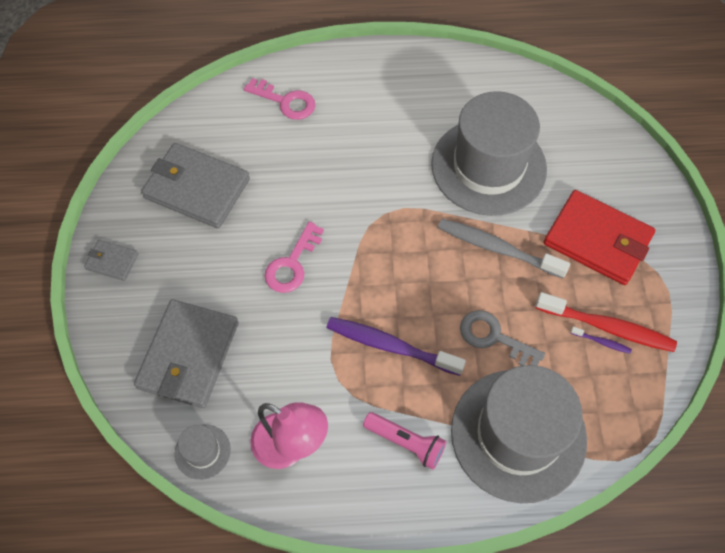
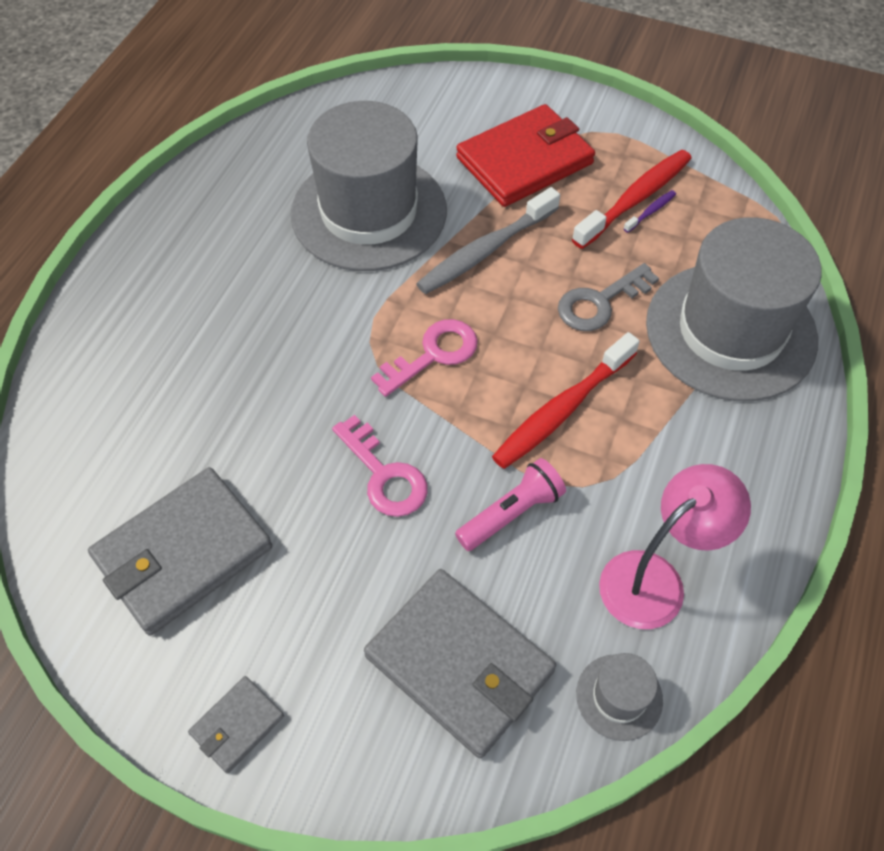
camera: 65 degrees left, 5 degrees down
(285, 101) = (114, 384): pink key -> pink key (432, 355)
(390, 346) = (562, 410): purple toothbrush -> red toothbrush
(406, 442) = (699, 445): pink flashlight -> pink flashlight (511, 513)

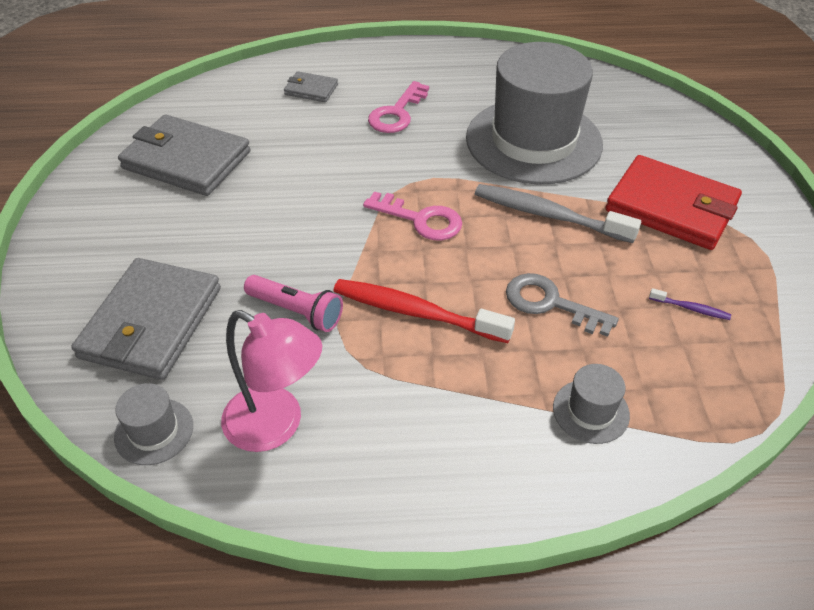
camera: 65 degrees right, 10 degrees down
(237, 725) = (71, 227): grey wallet -> grey wallet (311, 89)
(384, 474) = (295, 229): pink key -> pink key (397, 113)
(635, 199) = (696, 293): red toothbrush -> none
(730, 331) = (590, 411): grey hat -> grey hat, size x0.41

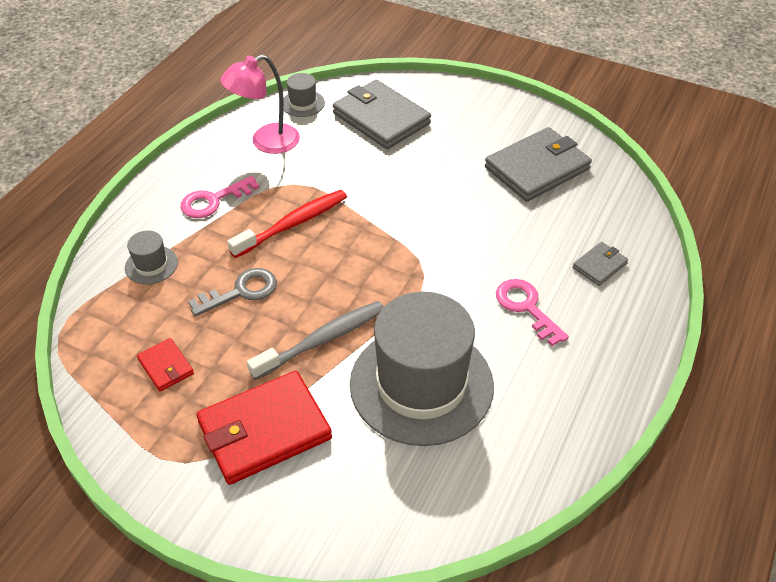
camera: 120 degrees right, 0 degrees up
(296, 311) = (340, 174): pink flashlight -> none
(420, 219) = (377, 263): pink key -> pink key (214, 200)
(691, 308) = (166, 366): purple toothbrush -> red wallet

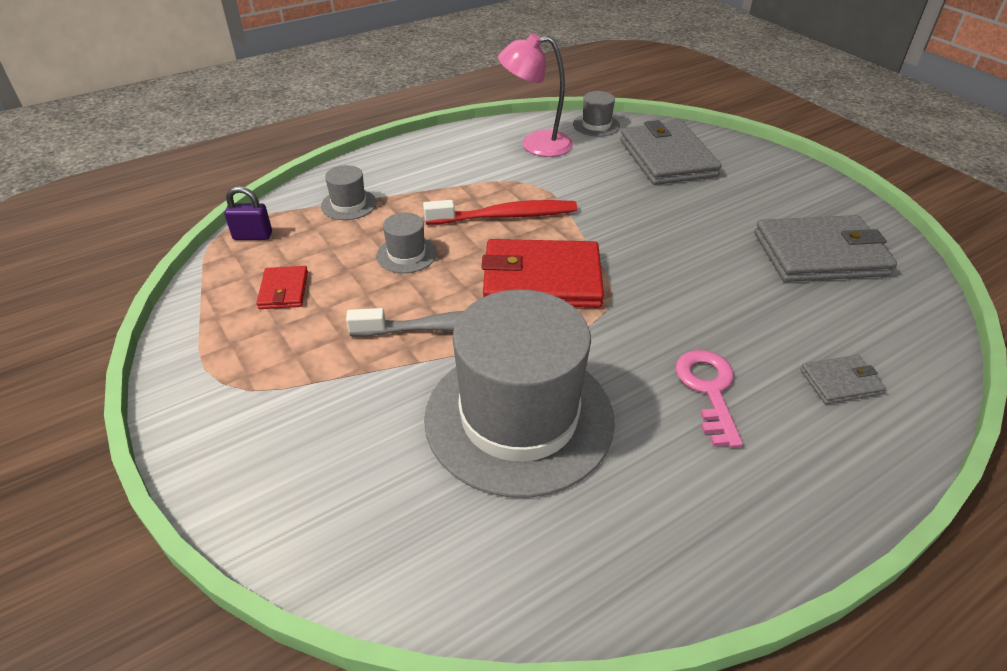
camera: 30 degrees right, 5 degrees down
(91, 330) = (252, 236): none -> purple padlock
(214, 200) = (448, 174): pink key -> none
(240, 292) = (406, 254): grey key -> grey hat
(264, 430) = (318, 387): red wallet -> red wallet (541, 279)

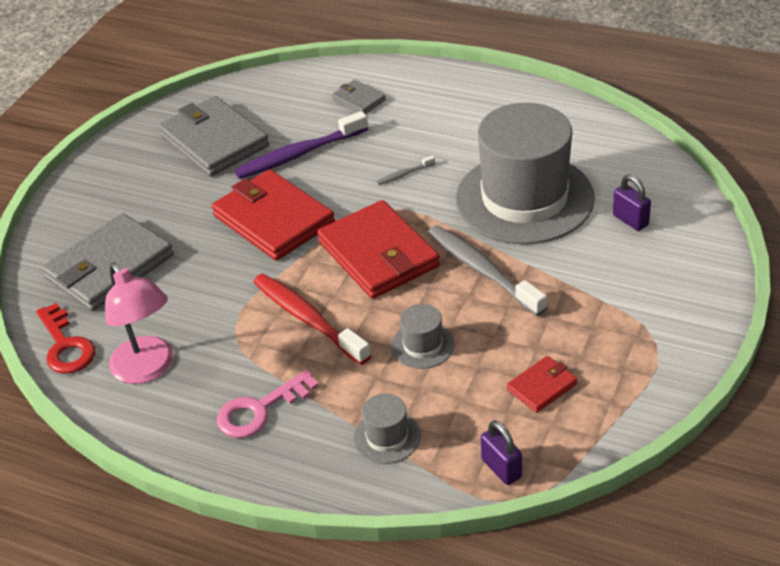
camera: 120 degrees left, 0 degrees up
(386, 486) = (630, 220): none -> purple padlock
(596, 125) = (65, 345): grey hat -> red key
(651, 349) = (404, 174): none -> grey toothbrush
(653, 244) = (273, 219): none -> red wallet
(708, 390) = (419, 140): pink key -> pink key (260, 410)
(751, 295) = (299, 154): none -> purple toothbrush

